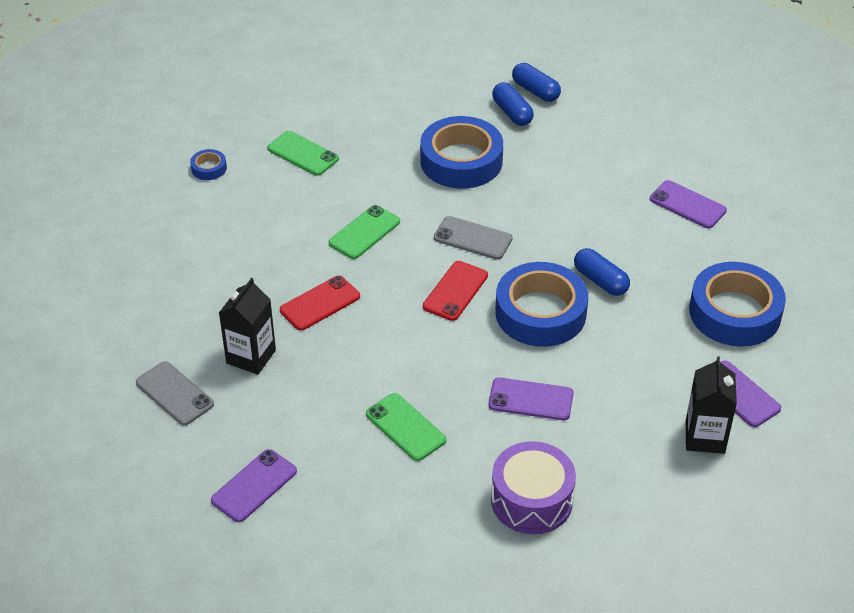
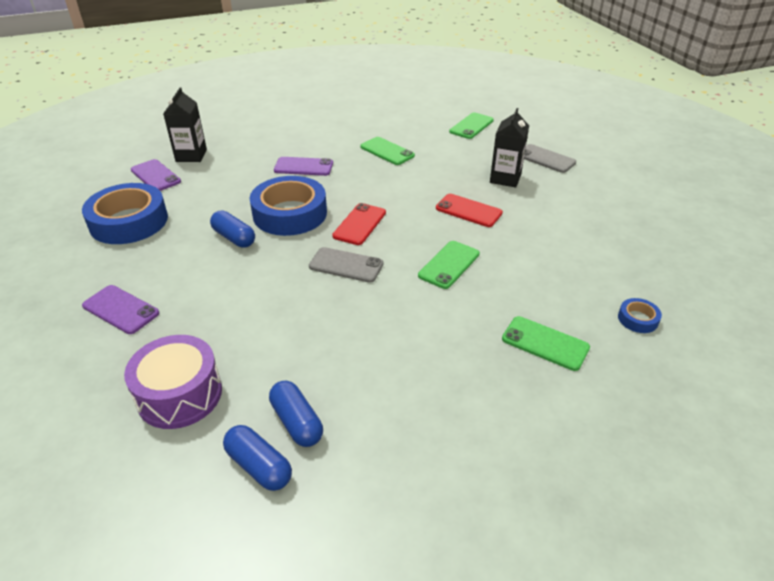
camera: 175 degrees right, 5 degrees down
(254, 486) = (471, 126): purple phone -> green phone
(320, 303) = (468, 211): red phone -> red phone turned 75 degrees clockwise
(461, 161) = (361, 346): blue tape -> none
(531, 500) = (308, 128): purple drum -> purple drum (180, 394)

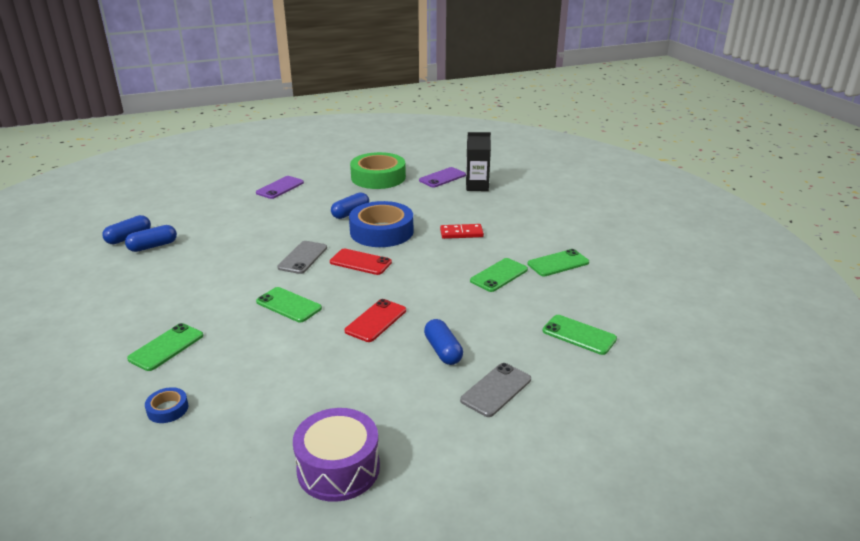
camera: 90 degrees right, 10 degrees down
(129, 221) = (378, 177): blue tape -> green tape
(180, 394) = (196, 212): purple drum -> purple drum (338, 468)
(303, 167) = (461, 233): purple phone -> red domino
(367, 126) = (558, 263): none -> green phone
(505, 178) = (443, 351): black carton -> blue capsule

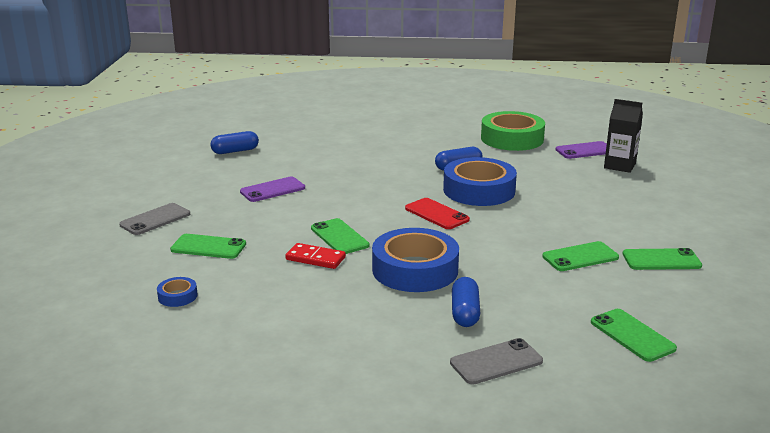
camera: 25 degrees right, 5 degrees down
(153, 246) = (251, 162): blue capsule -> none
(166, 347) = (208, 247): green phone -> green phone turned 45 degrees clockwise
(280, 188) = (402, 132): purple phone -> purple phone (272, 190)
(303, 257) = (381, 198): grey phone -> grey phone (155, 219)
(338, 468) = (290, 385): purple drum -> none
(376, 321) = (415, 269): red phone -> blue tape
(461, 233) = (567, 208): red domino -> red domino (315, 258)

